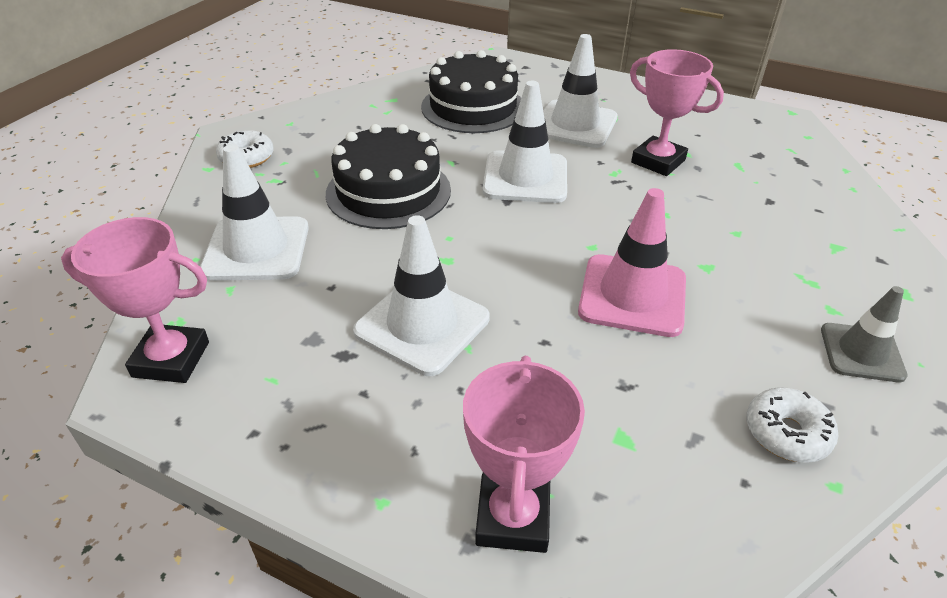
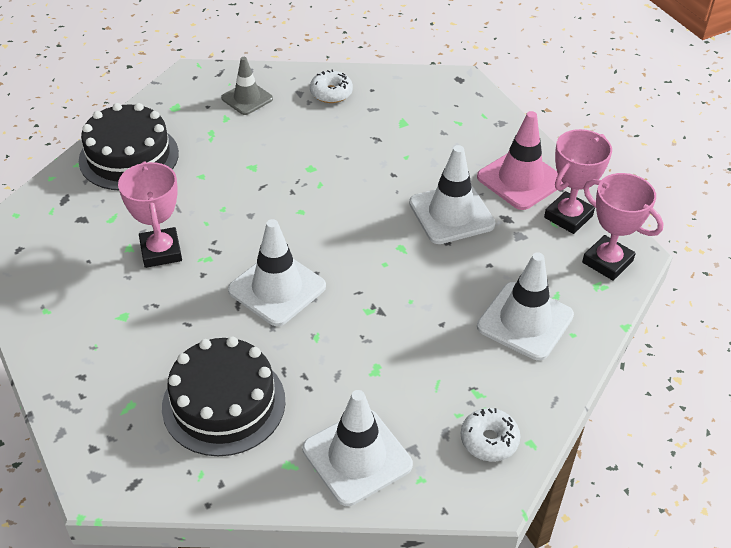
camera: 145 degrees left, 5 degrees up
(388, 191) = (393, 329): black cake -> black cake (129, 157)
(513, 517) = (477, 121): pink trophy -> pink trophy (568, 216)
(575, 124) = (165, 326): white traffic cone -> white traffic cone (357, 457)
(632, 295) = (317, 173): pink traffic cone -> pink traffic cone (520, 179)

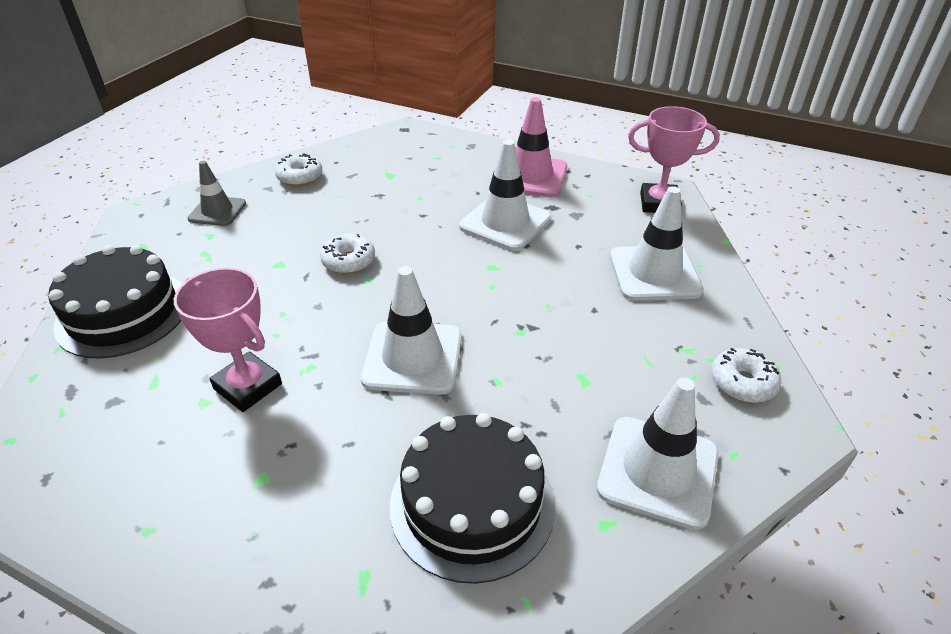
camera: 35 degrees left, 5 degrees down
(301, 189) = (348, 261): none -> white donut
(568, 216) = (595, 186): pink trophy -> none

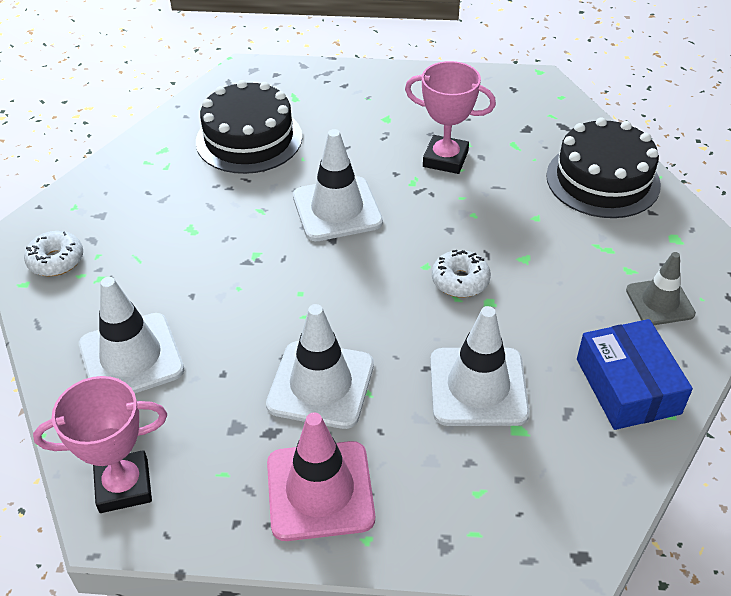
camera: 160 degrees right, 5 degrees up
(300, 177) = (628, 386): white donut -> blue box
(658, 471) = (129, 184): white traffic cone -> white traffic cone (478, 387)

